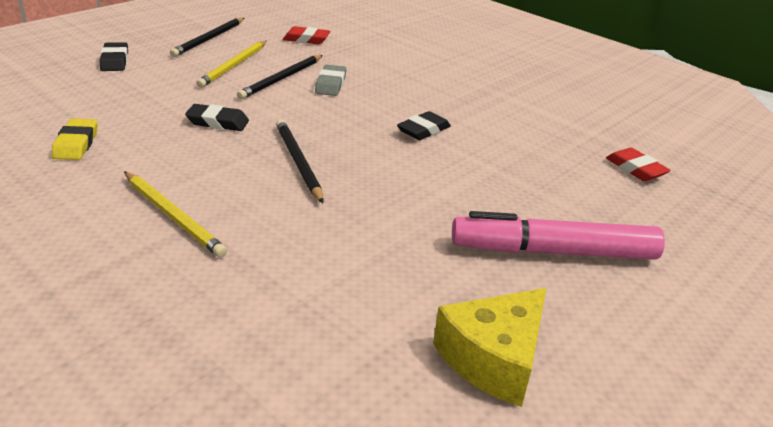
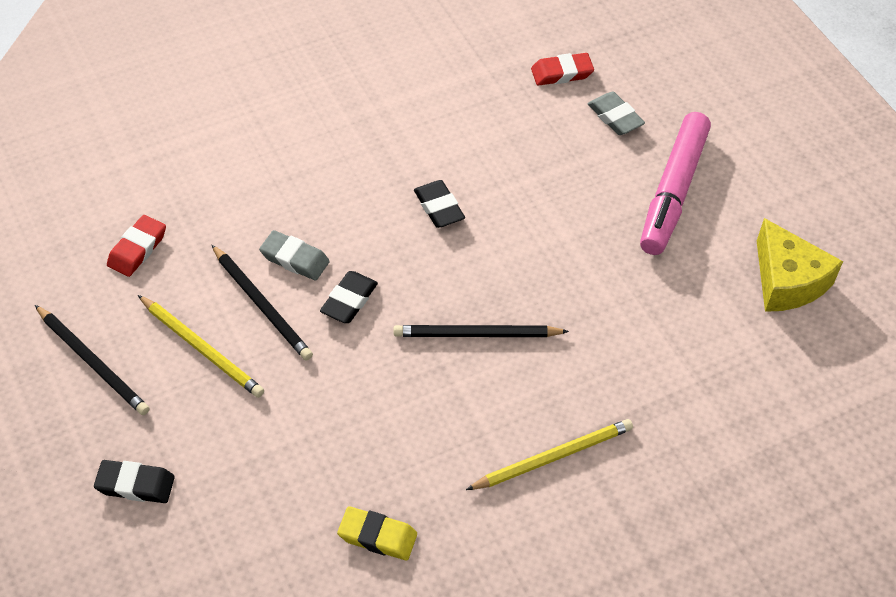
camera: 70 degrees left, 20 degrees up
(217, 122) = (363, 391): black eraser -> black eraser (349, 300)
(615, 204) = (615, 117): none -> grey eraser

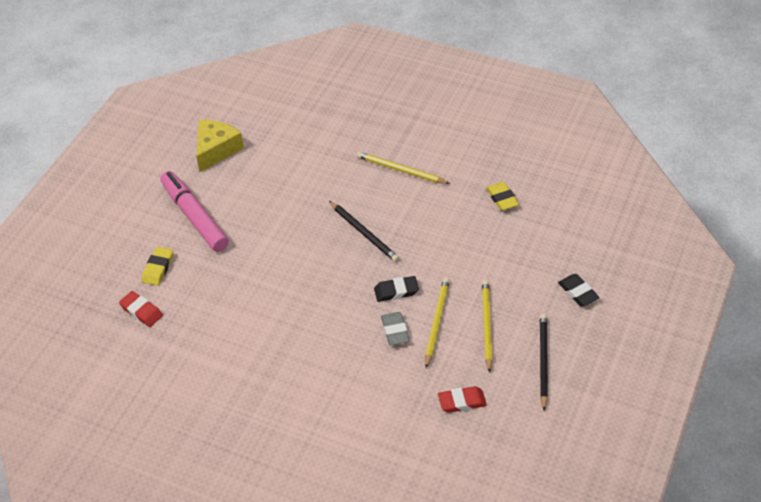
camera: 125 degrees left, 5 degrees down
(262, 305) = (436, 322): black pencil -> yellow pencil
(439, 207) = (299, 298): black eraser -> none
(615, 117) = (158, 268): grey eraser -> yellow eraser
(672, 192) = (194, 217): pink marker -> pink marker turned 105 degrees counterclockwise

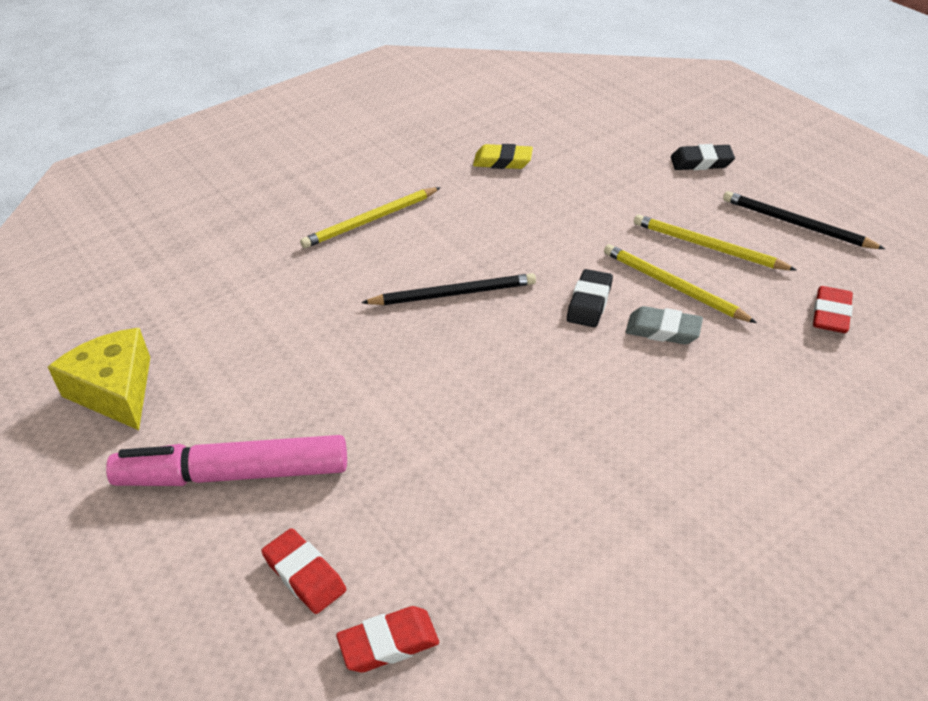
camera: 60 degrees left, 5 degrees down
(158, 268) = (304, 575): yellow eraser -> red eraser

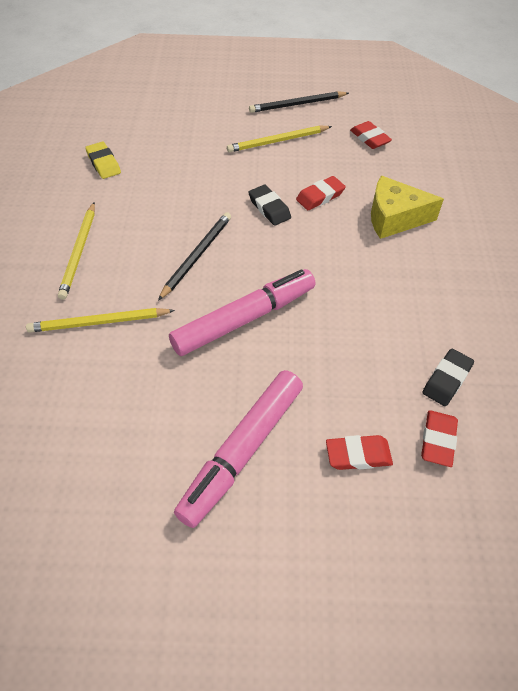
camera: 55 degrees left, 10 degrees up
(115, 391) = (87, 484): yellow cheese -> yellow cheese (394, 218)
(404, 378) = (244, 319): none -> pink marker
(502, 161) = (103, 163): yellow eraser -> yellow eraser turned 75 degrees counterclockwise
(663, 330) = (320, 196): grey eraser -> red eraser
(673, 286) = (292, 172): yellow pencil -> yellow pencil (99, 322)
(701, 162) = (210, 99): black eraser -> black eraser (446, 380)

